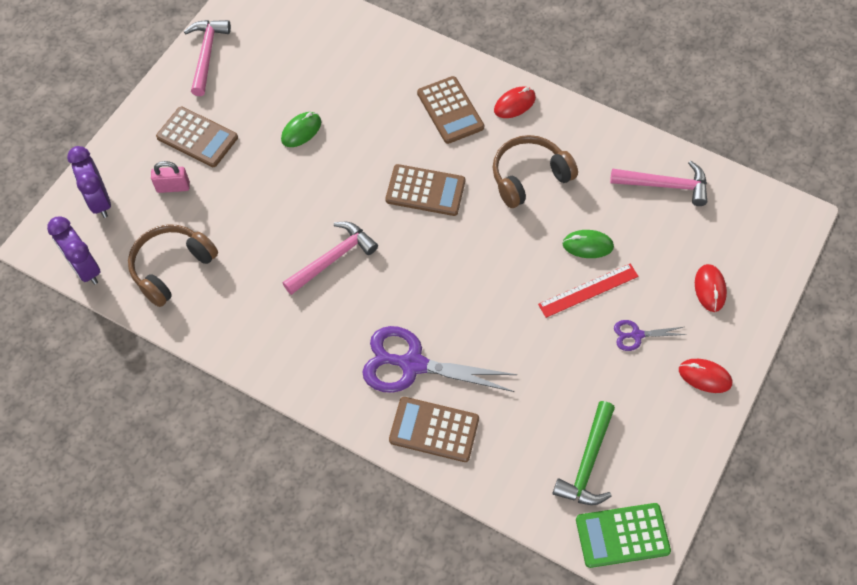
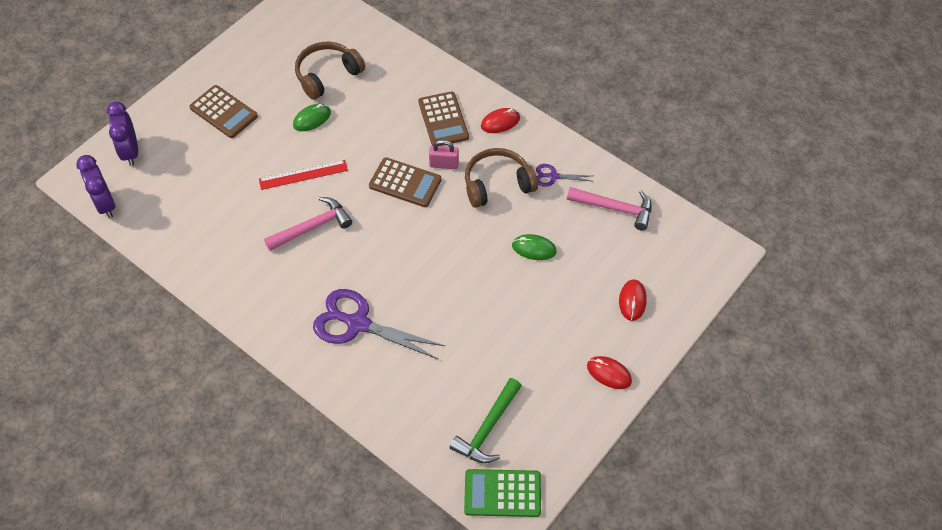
camera: 10 degrees right, 5 degrees down
(171, 267) = (176, 214): brown headphones -> brown headphones (327, 75)
(173, 187) = (193, 149): pink padlock -> pink padlock (444, 164)
(207, 55) = (248, 46): pink hammer -> none
(434, 430) = (362, 380): brown calculator -> none
(588, 290) = (525, 286): red ruler -> red ruler (303, 175)
(636, 335) = (558, 329): purple scissors -> purple scissors (553, 176)

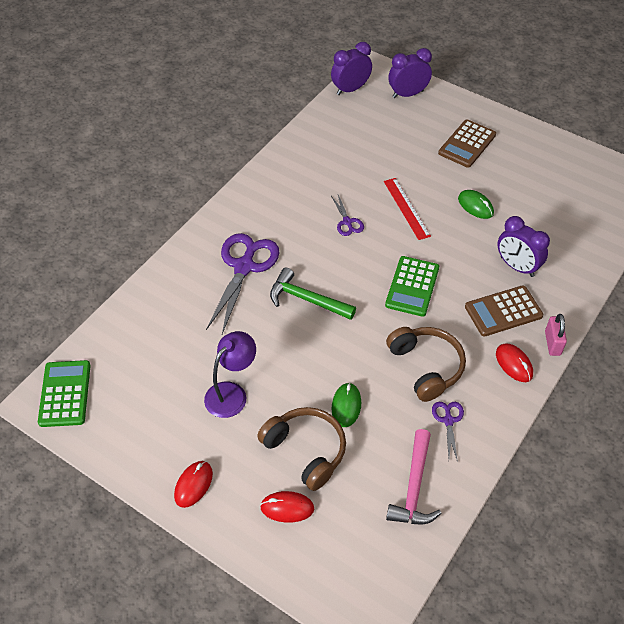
camera: 85 degrees right, 5 degrees down
(312, 227) = (347, 222): pink hammer -> purple scissors
(327, 75) = (535, 211): brown headphones -> brown headphones (306, 450)
(393, 101) = (517, 267): none -> purple clock
(405, 183) = (412, 286): brown calculator -> green calculator
(444, 164) = (443, 317): pink padlock -> pink padlock (552, 343)
(488, 428) = (133, 377): green hammer -> green hammer (307, 299)
(513, 340) = (232, 393): none -> purple lamp

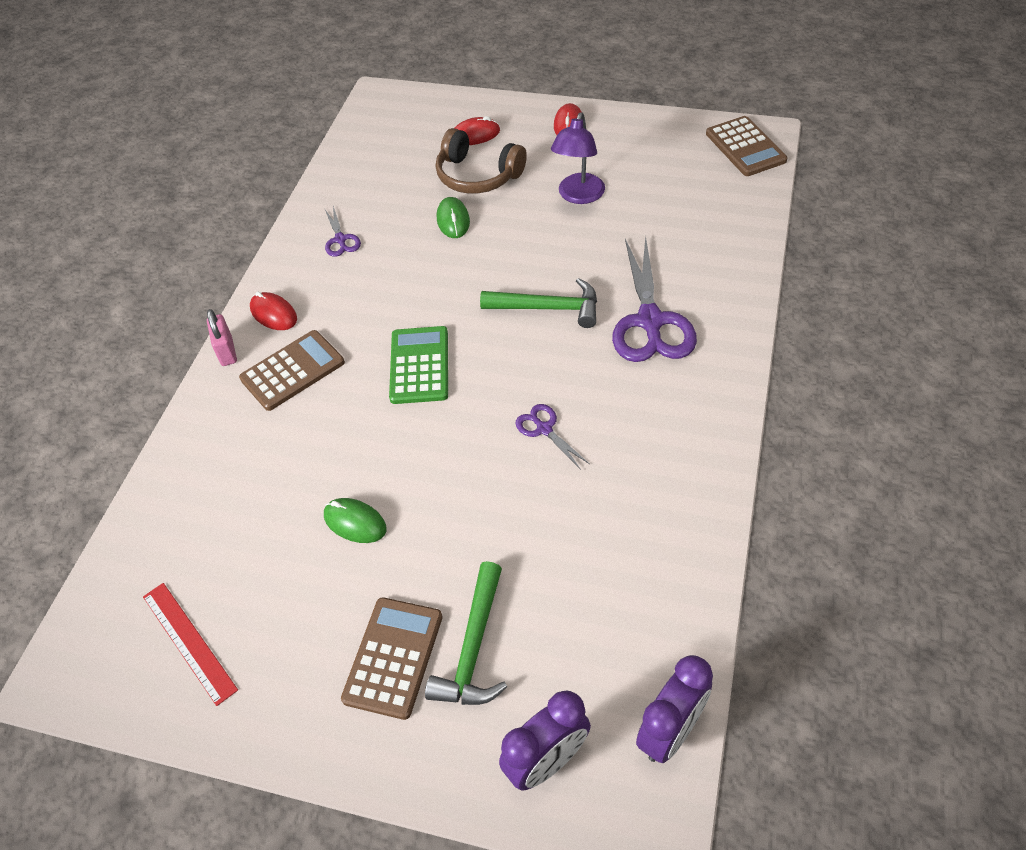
camera: 165 degrees right, 0 degrees up
(65, 394) = (745, 147): green calculator -> brown calculator
(406, 208) = (464, 482): red ruler -> red ruler (189, 642)
(414, 487) = (362, 180): pink hammer -> none
(426, 137) = (473, 648): none -> green hammer
(426, 367) = (376, 281): brown headphones -> none
(517, 267) = (279, 439): purple clock -> none

